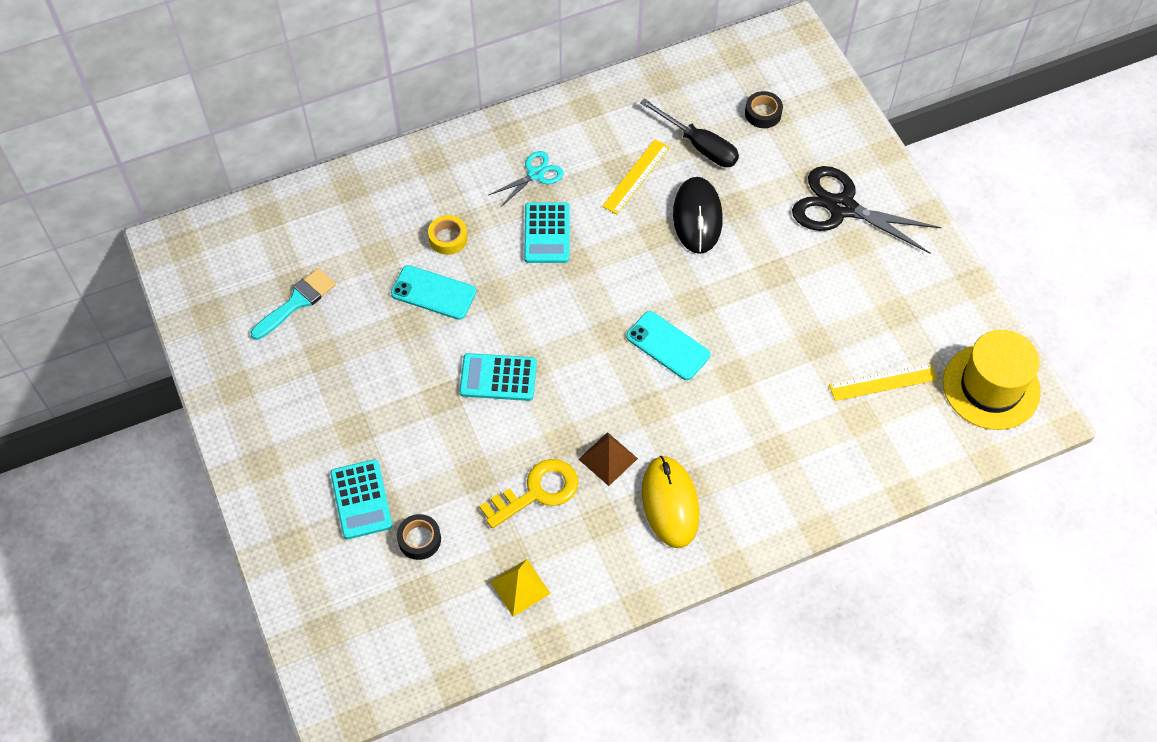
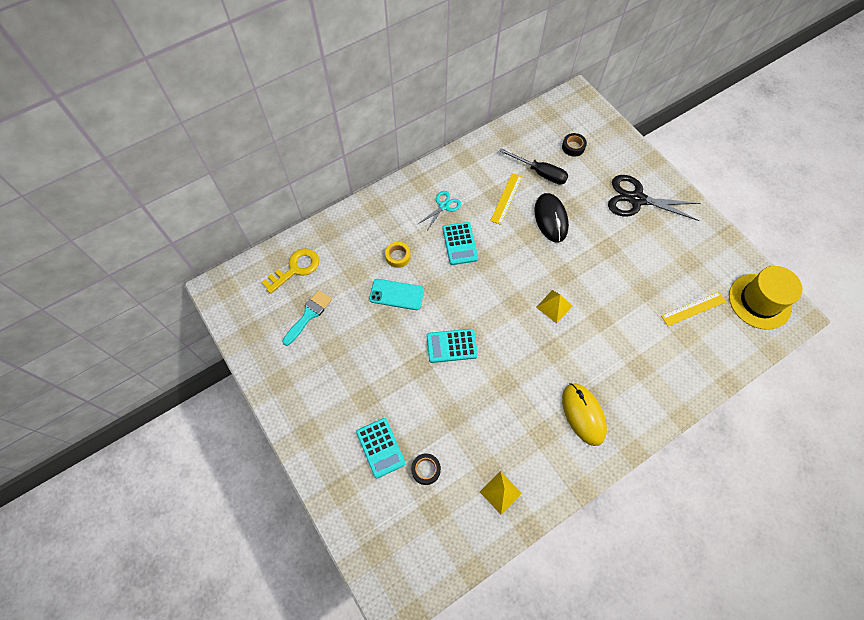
camera: 10 degrees left, 5 degrees up
(537, 491) = (495, 421): yellow key -> yellow key (295, 268)
(608, 458) = (535, 390): brown pyramid -> none
(668, 346) = (554, 306): turquoise phone -> yellow pyramid

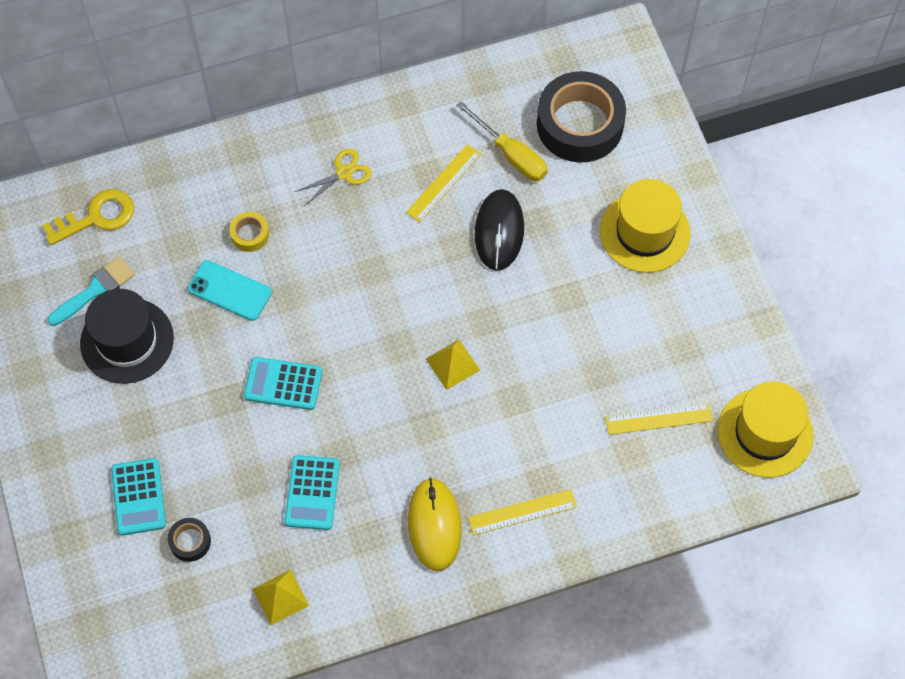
camera: 15 degrees right, 0 degrees up
(340, 343) = (127, 341): none -> black hat
(443, 206) = (344, 173): turquoise scissors -> yellow scissors
(460, 244) = (347, 237): turquoise calculator -> turquoise calculator (312, 493)
(540, 173) = (511, 154): black screwdriver -> yellow screwdriver
(573, 147) = (579, 124): black tape -> black tape, size x2.35
(635, 390) = (522, 512): none -> yellow ruler
(636, 199) = (645, 232): black scissors -> yellow hat

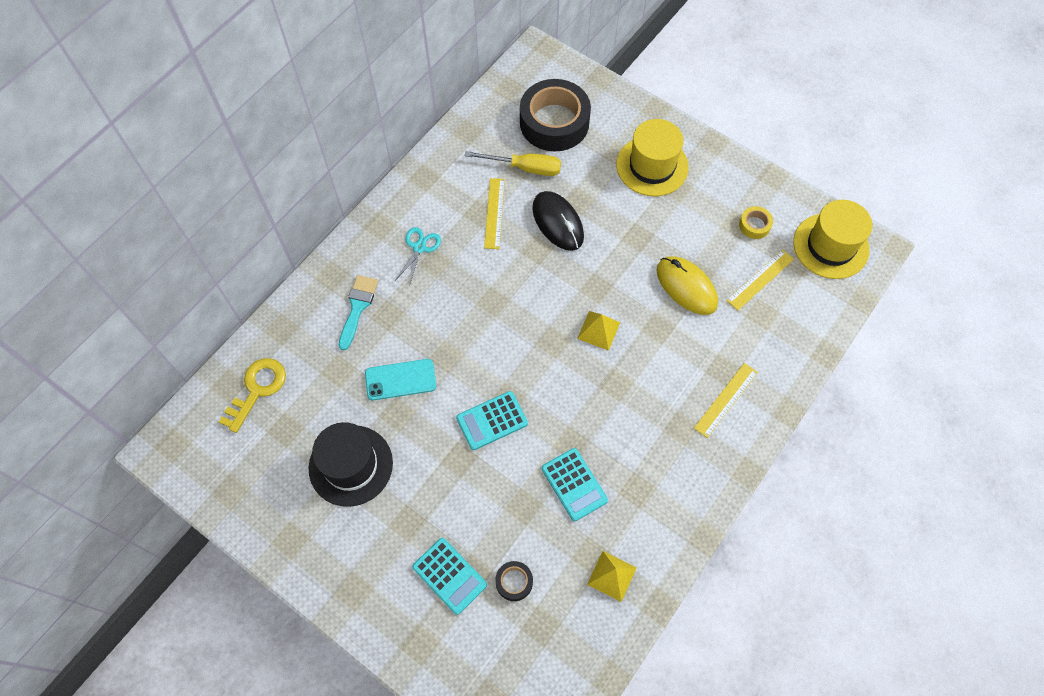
camera: 35 degrees left, 0 degrees up
(95, 290) = (297, 443): turquoise brush -> turquoise brush (357, 307)
(250, 234) = (384, 331): yellow tape -> yellow tape (754, 225)
(344, 173) = (419, 248): yellow scissors -> turquoise scissors
(434, 525) = (676, 449): yellow mouse -> yellow mouse (686, 287)

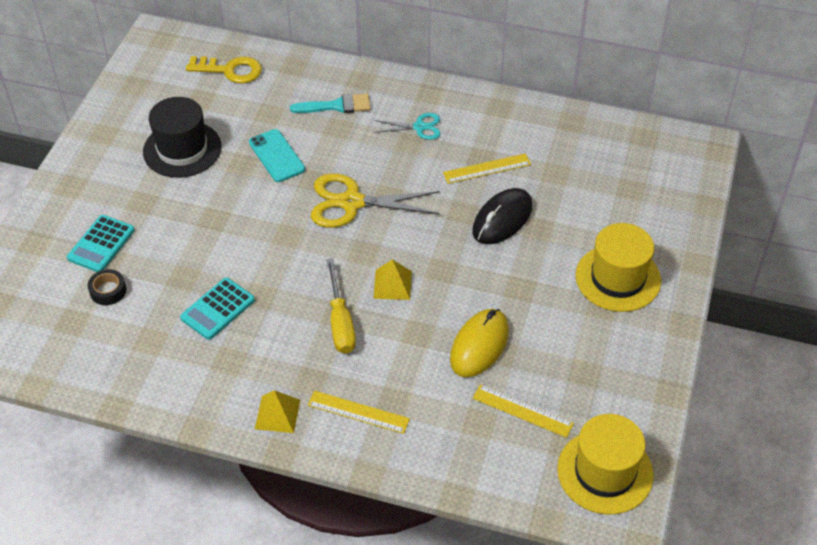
camera: 70 degrees right, 15 degrees down
(489, 333) = (352, 202): none -> yellow scissors
(492, 421) = (260, 230): turquoise calculator -> none
(525, 168) = (553, 176): yellow screwdriver -> yellow screwdriver (340, 322)
(554, 122) = (624, 183): black tape -> none
(611, 576) = (134, 362): yellow pyramid -> yellow pyramid (277, 414)
(754, 225) = (592, 389): yellow tape -> none

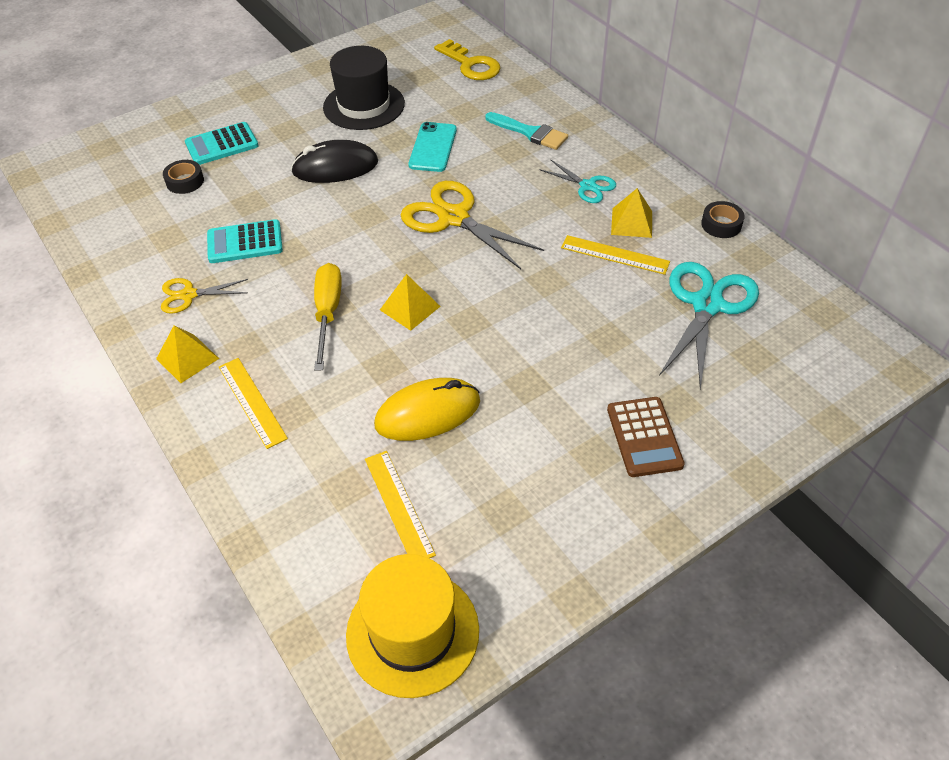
camera: 40 degrees right, 0 degrees up
(222, 372) = (189, 295): none -> yellow scissors
(340, 322) = (328, 313): yellow screwdriver -> yellow screwdriver turned 150 degrees clockwise
(475, 139) = (632, 222): none -> yellow pyramid
(502, 219) = (580, 309): black mouse -> black mouse (335, 167)
(532, 109) = (721, 224): none -> black tape
(574, 171) = (707, 305): none -> turquoise scissors
(618, 278) = (644, 437): yellow hat -> brown calculator

